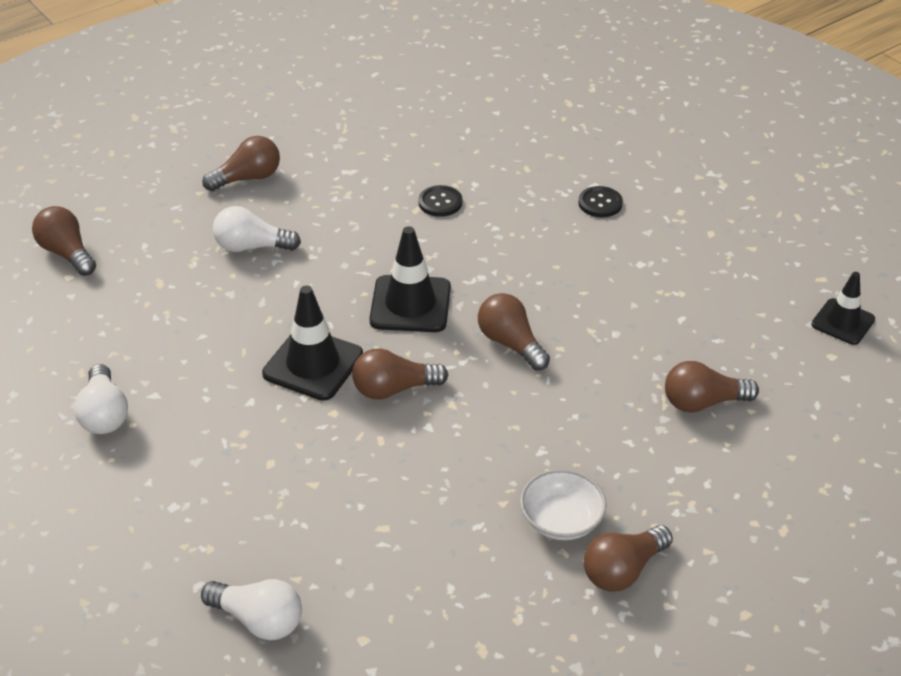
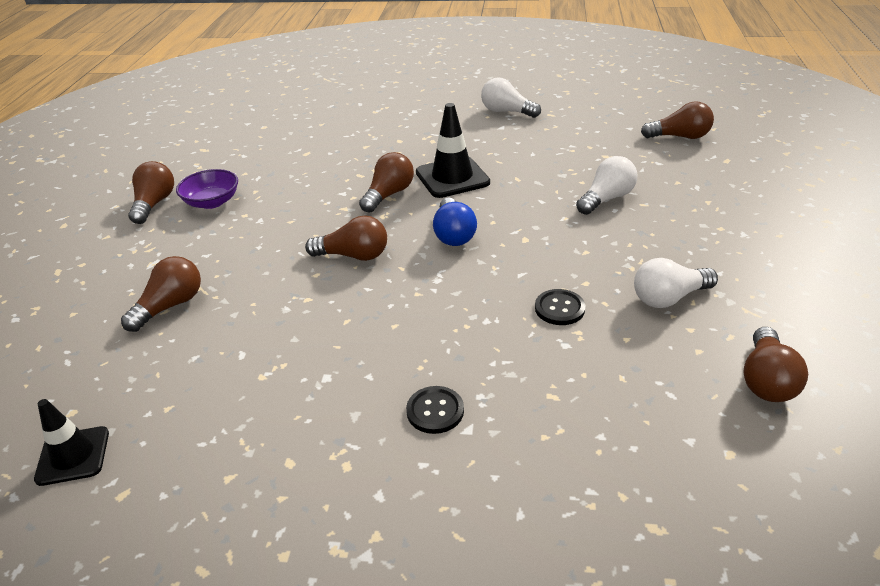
camera: 135 degrees right, 5 degrees down
(247, 178) = (707, 228): brown light bulb -> brown light bulb (766, 380)
(258, 620) = (317, 109): white light bulb -> white light bulb (669, 298)
(410, 304) = (453, 234): black traffic cone -> blue light bulb
(561, 520) = (212, 202): white bowl -> purple bowl

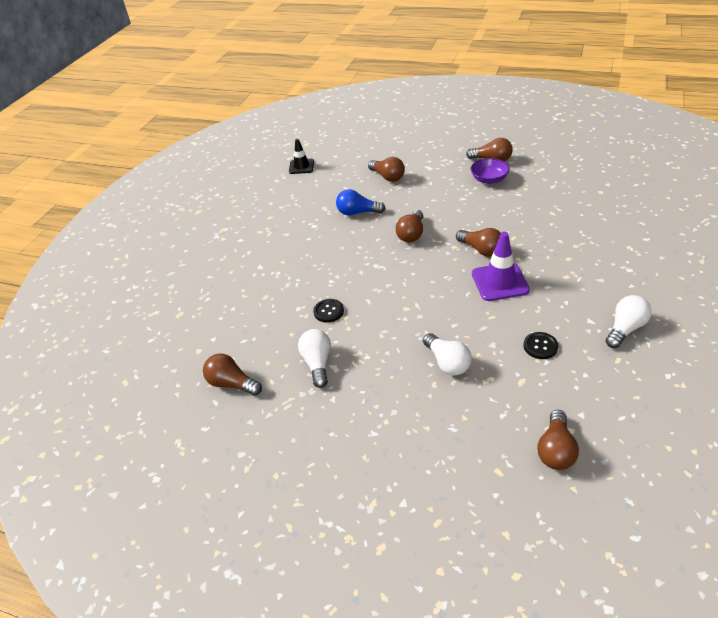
camera: 105 degrees right, 5 degrees up
(435, 411) = (275, 257): black button -> black button (540, 346)
(452, 177) = (500, 282): black traffic cone -> purple traffic cone
(453, 234) = (422, 276): blue light bulb -> blue light bulb (357, 212)

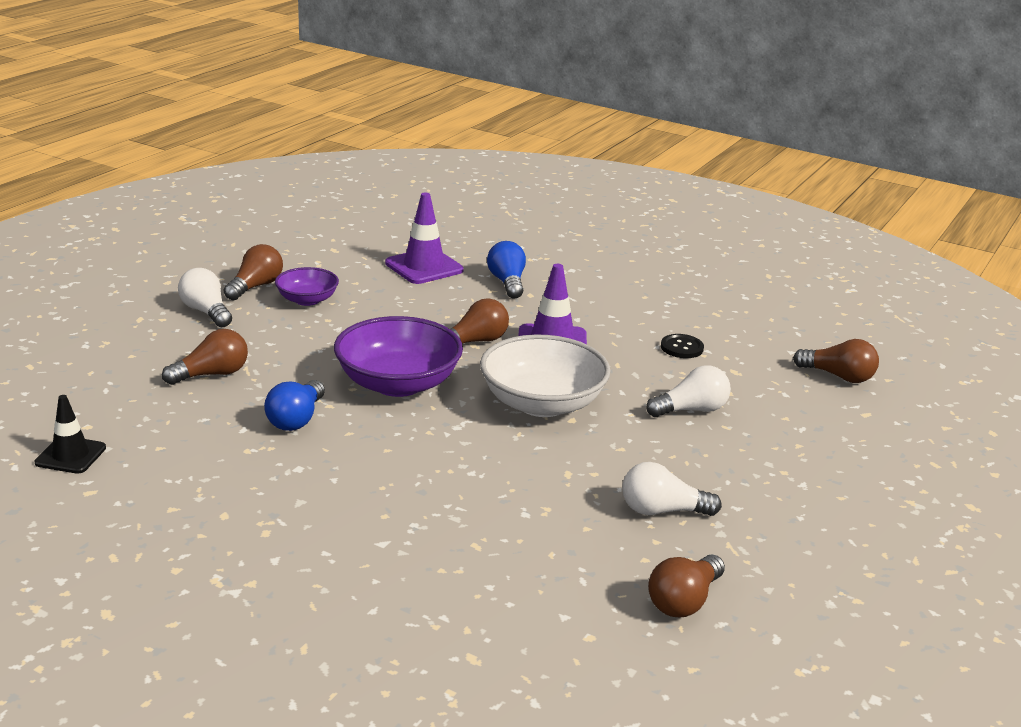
camera: 85 degrees left, 15 degrees down
(328, 311) = (548, 485): black button -> none
(411, 234) = (398, 383): brown light bulb -> purple bowl
(419, 292) = (542, 403): none -> white bowl
(571, 206) = (424, 267): none -> purple traffic cone
(578, 245) = (507, 283): none -> blue light bulb
(625, 329) = (670, 298): white light bulb -> white light bulb (206, 312)

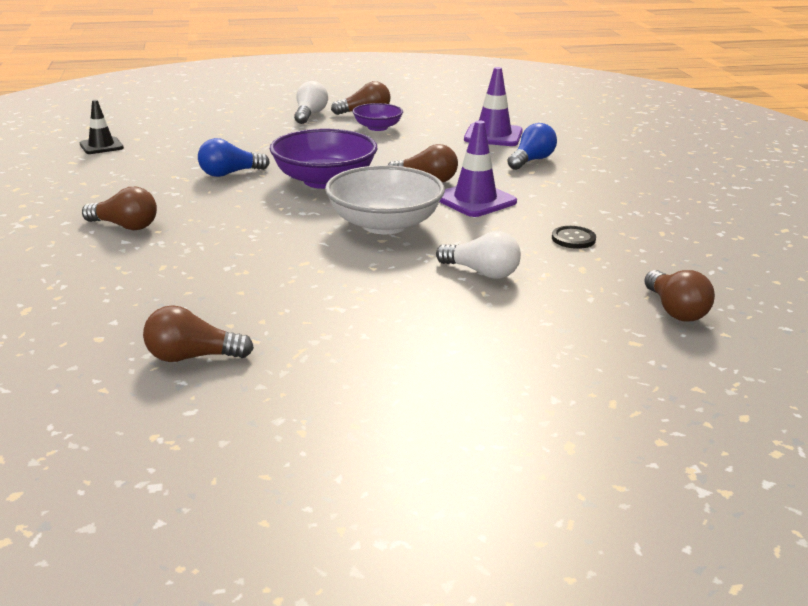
camera: 50 degrees right, 0 degrees up
(212, 374) = (242, 140): brown light bulb -> brown light bulb (125, 226)
(662, 511) = (309, 309): white light bulb -> none

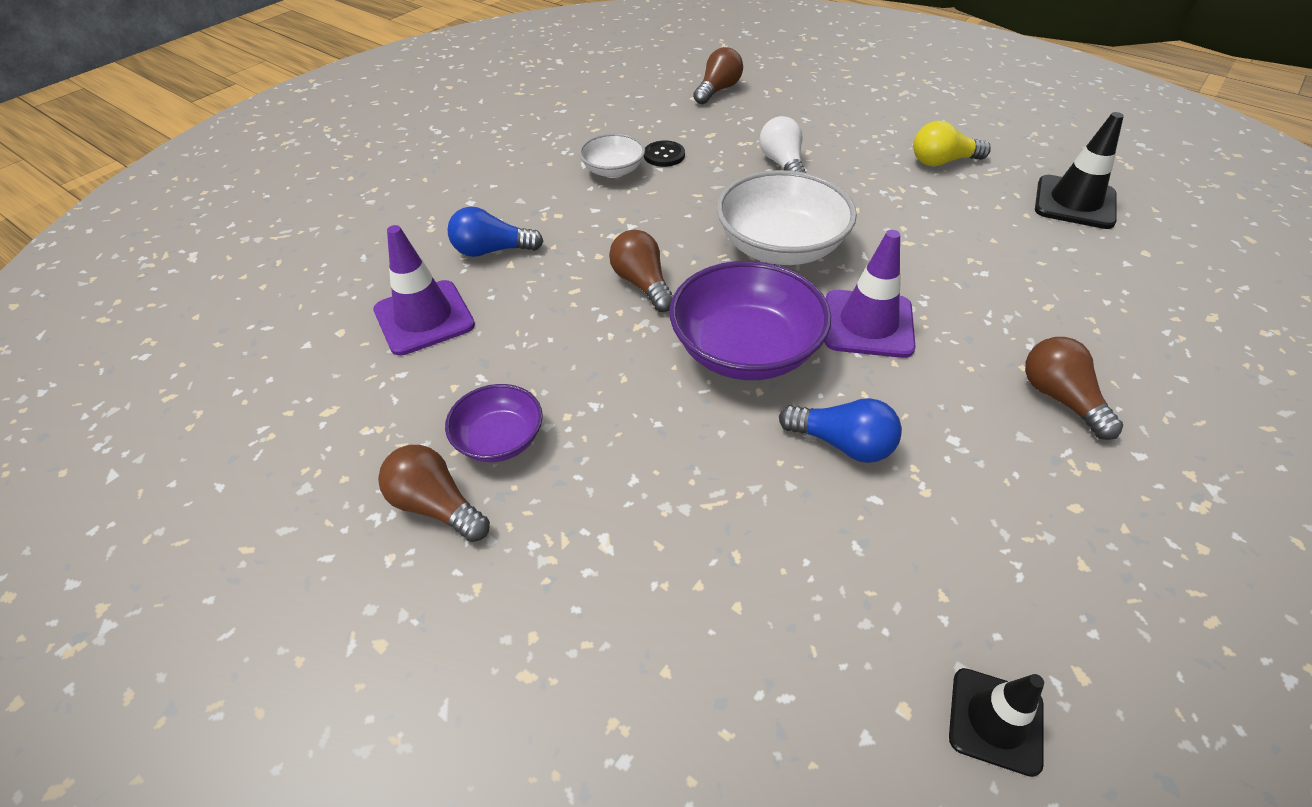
camera: 130 degrees left, 20 degrees up
(192, 357) = (1074, 202): brown light bulb -> black traffic cone
(310, 115) = (517, 570): white light bulb -> none
(358, 340) = (942, 162): none -> yellow light bulb
(475, 200) = (653, 230): purple traffic cone -> purple traffic cone (868, 324)
(577, 216) = (613, 170): none -> white bowl

